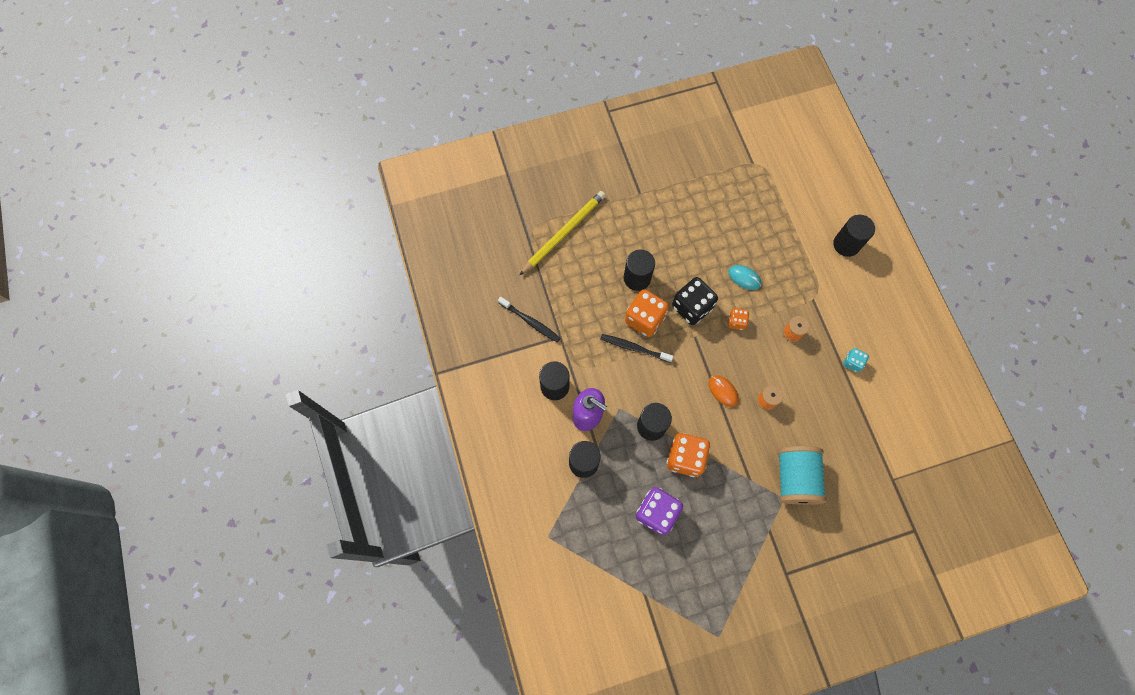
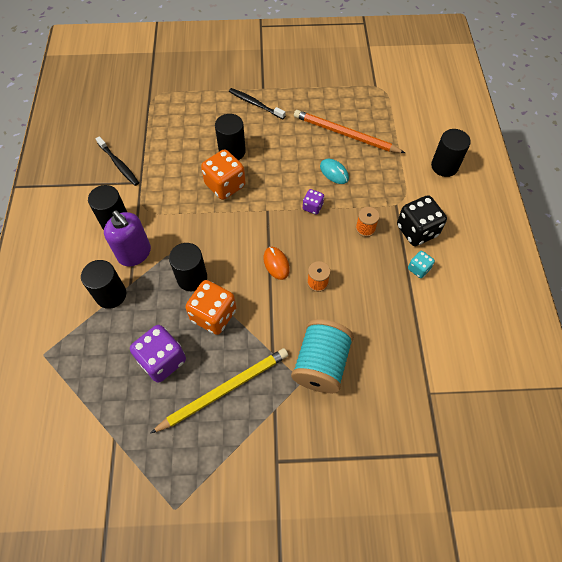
camera: 15 degrees right, 10 degrees down
(564, 233) = (181, 103): yellow pencil -> yellow pencil (224, 390)
(634, 348) = (204, 206): black toothbrush -> black toothbrush (255, 104)
(692, 307) = (274, 185): black dice -> black dice (417, 231)
(736, 322) = (312, 207): orange dice -> purple dice
(741, 230) = (345, 134): none -> orange pencil

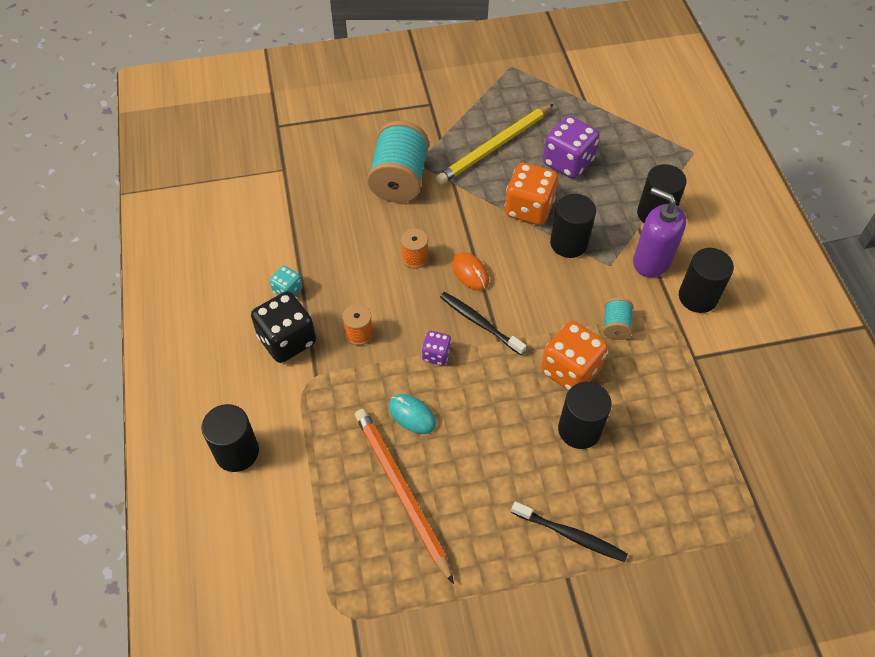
camera: 170 degrees right, 5 degrees down
(119, 164) = (740, 381): black toothbrush -> black toothbrush (479, 322)
(183, 209) = (615, 326): none -> turquoise spool
(345, 134) = (401, 491): orange pencil -> orange pencil turned 135 degrees counterclockwise

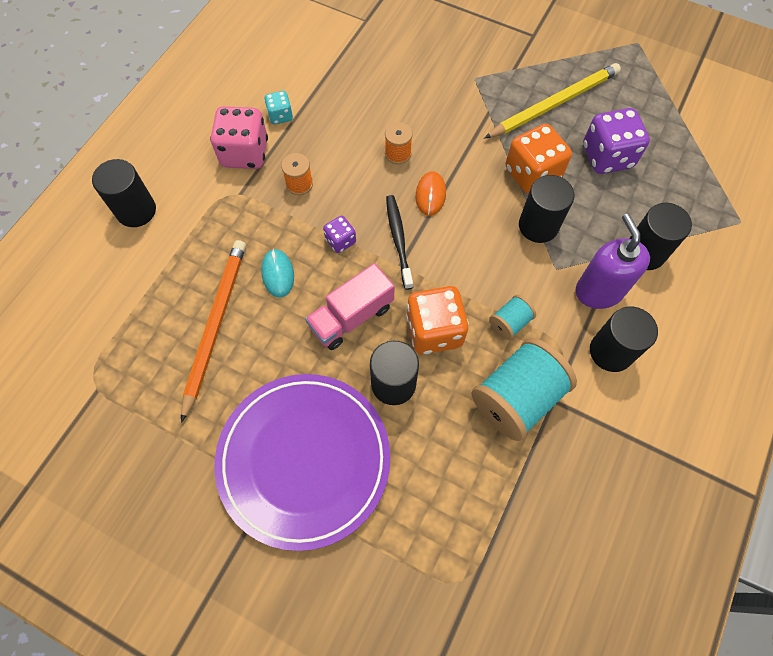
camera: 40 degrees right, 10 degrees up
(287, 340) = (245, 153): black dice -> pink dice
(399, 179) = (447, 82): turquoise spool -> turquoise spool (517, 398)
(495, 147) = (554, 104): yellow pencil -> yellow pencil turned 150 degrees clockwise
(501, 405) = (351, 317): none -> pink truck
(571, 535) = (304, 460): black toothbrush -> purple plate

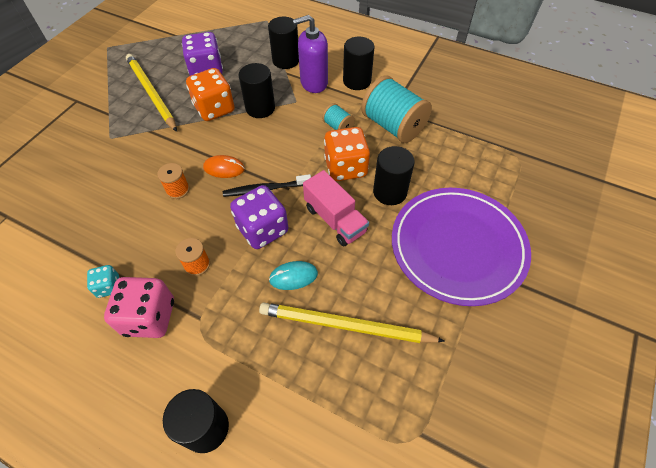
camera: 90 degrees left, 10 degrees down
(215, 325) = (345, 326): orange pencil -> yellow pencil
(340, 241) = (263, 229): purple dice -> purple dice, size x1.91

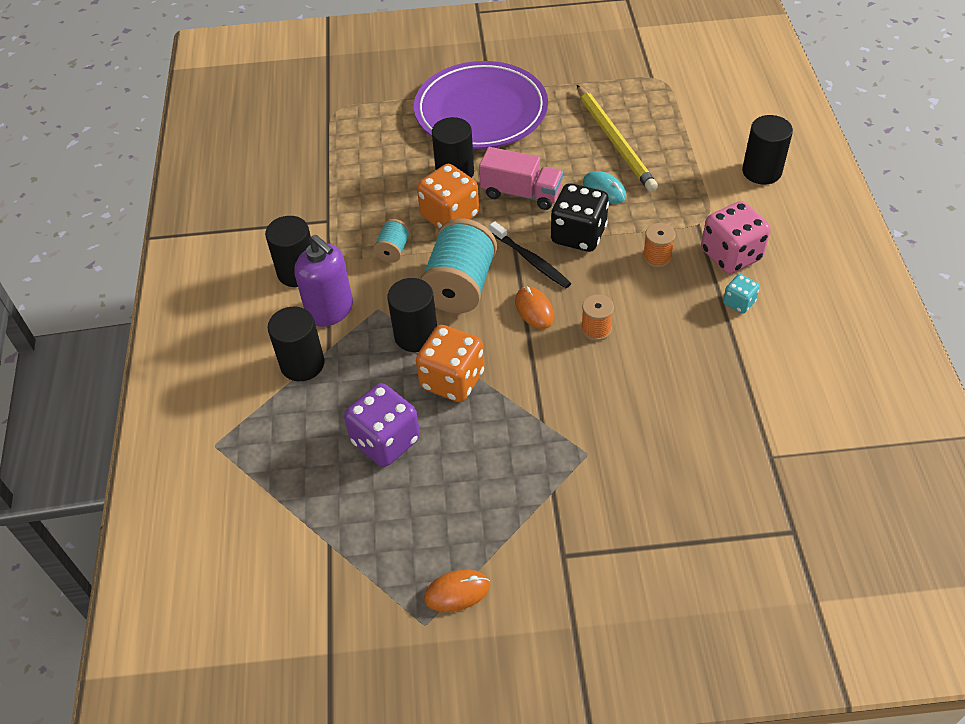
camera: 120 degrees left, 5 degrees down
(107, 61) = (457, 592): none -> orange mouse
(151, 93) = (478, 472): yellow pencil -> none
(263, 229) = (578, 235): purple dice -> black dice
(335, 219) = (521, 193): pink truck -> pink truck turned 90 degrees clockwise
(393, 126) = (357, 208): turquoise spool -> turquoise spool (460, 286)

